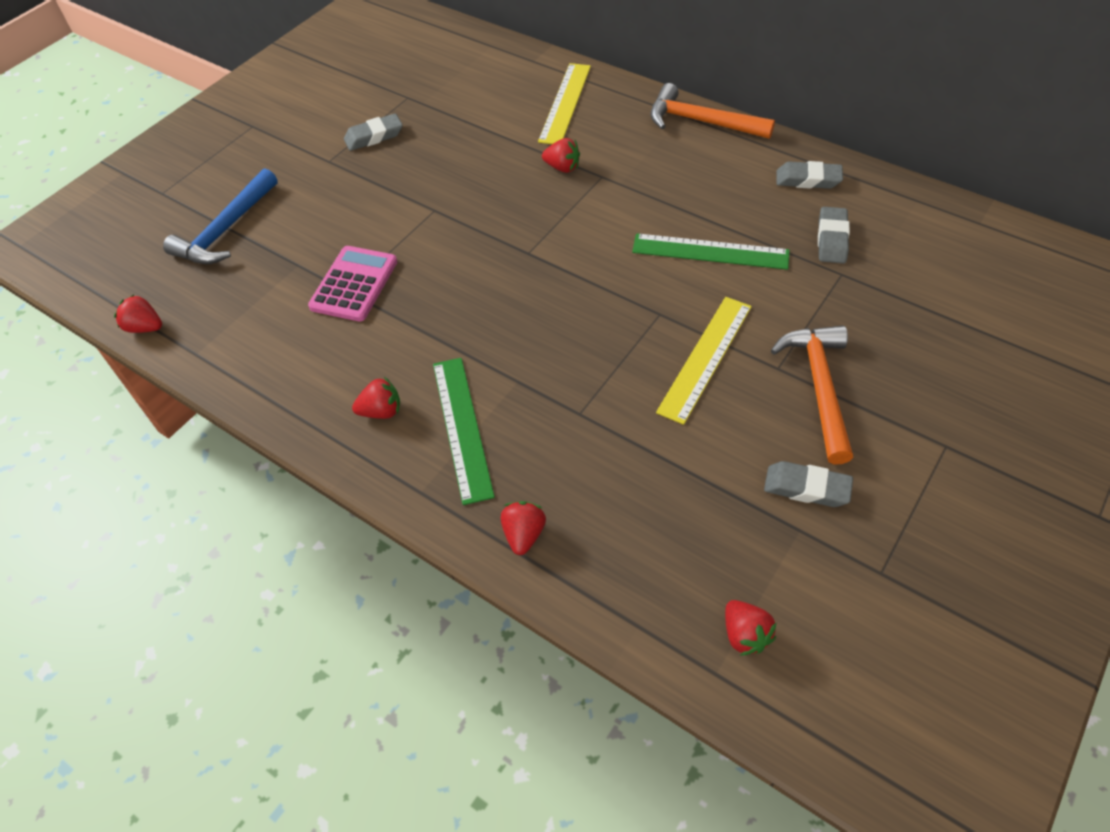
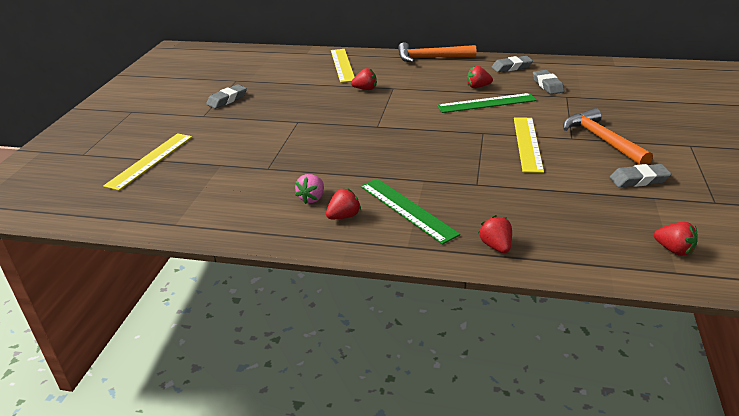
camera: 25 degrees left, 20 degrees down
(145, 327) = (121, 221): red strawberry -> red strawberry (478, 87)
(226, 230) = (150, 160): blue hammer -> yellow ruler
(354, 284) = (270, 164): pink calculator -> none
(365, 365) = (312, 198): none -> pink strawberry

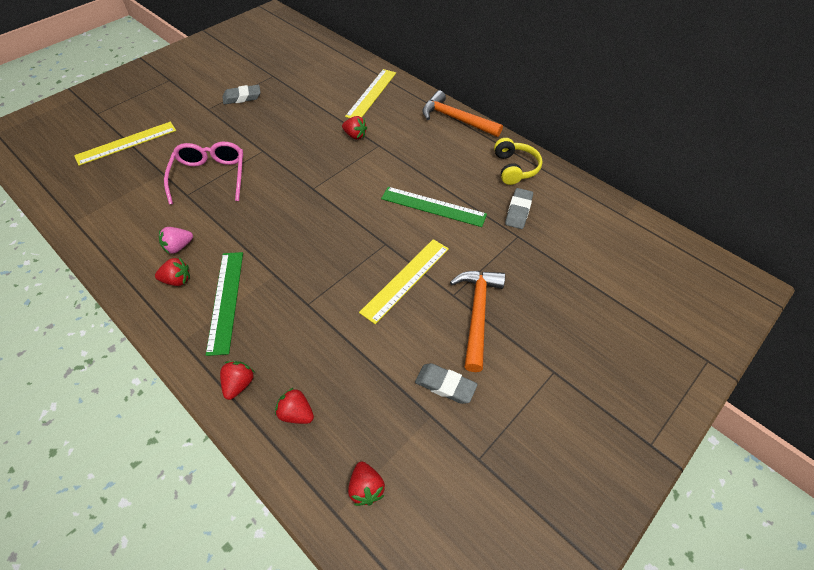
camera: 30 degrees right, 20 degrees up
(273, 150) = (210, 176): none -> pink glasses
(478, 87) = (451, 180): red strawberry -> red strawberry (296, 413)
(511, 67) = (514, 168): grey eraser -> yellow headphones

